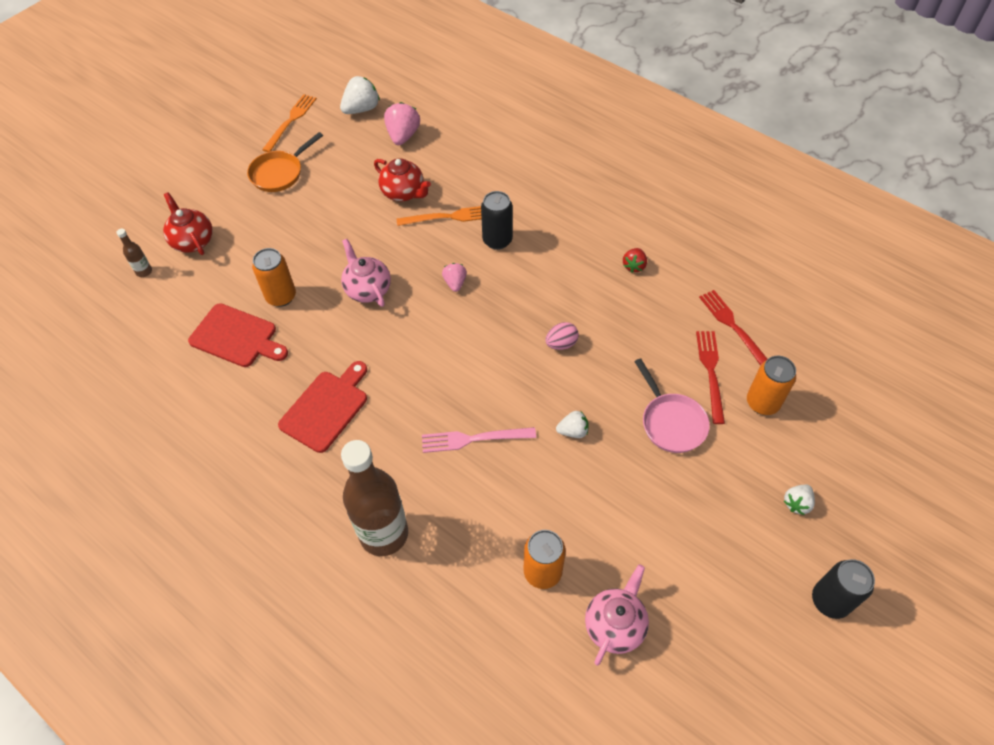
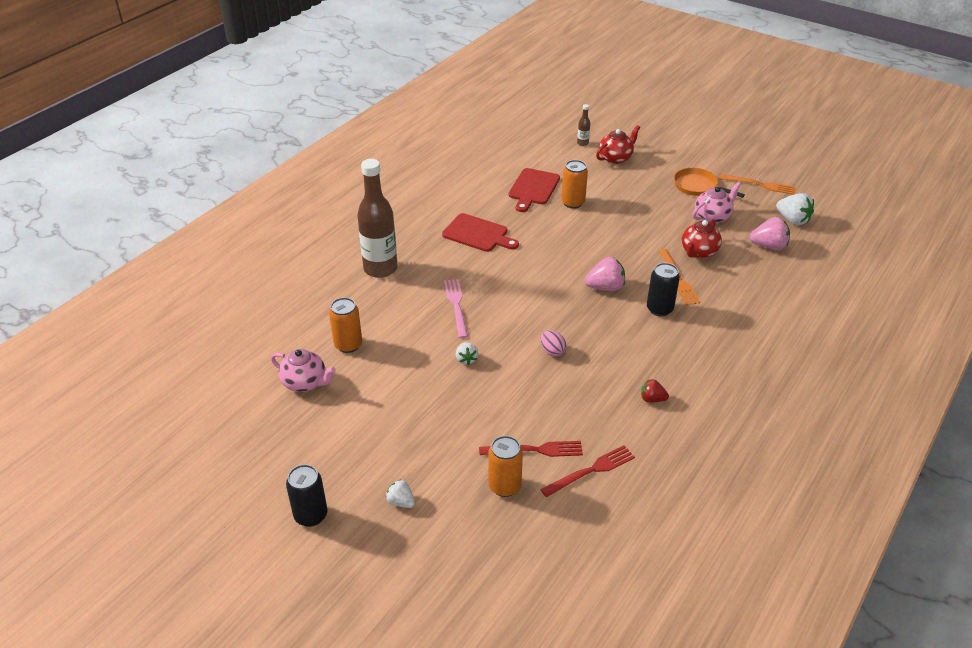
camera: 85 degrees right, 15 degrees down
(368, 289) = (588, 242): pink teapot -> pink teapot (712, 217)
(455, 283) = (605, 287): pink strawberry -> pink strawberry, size x1.66
(671, 422) = (479, 420): pink pan -> none

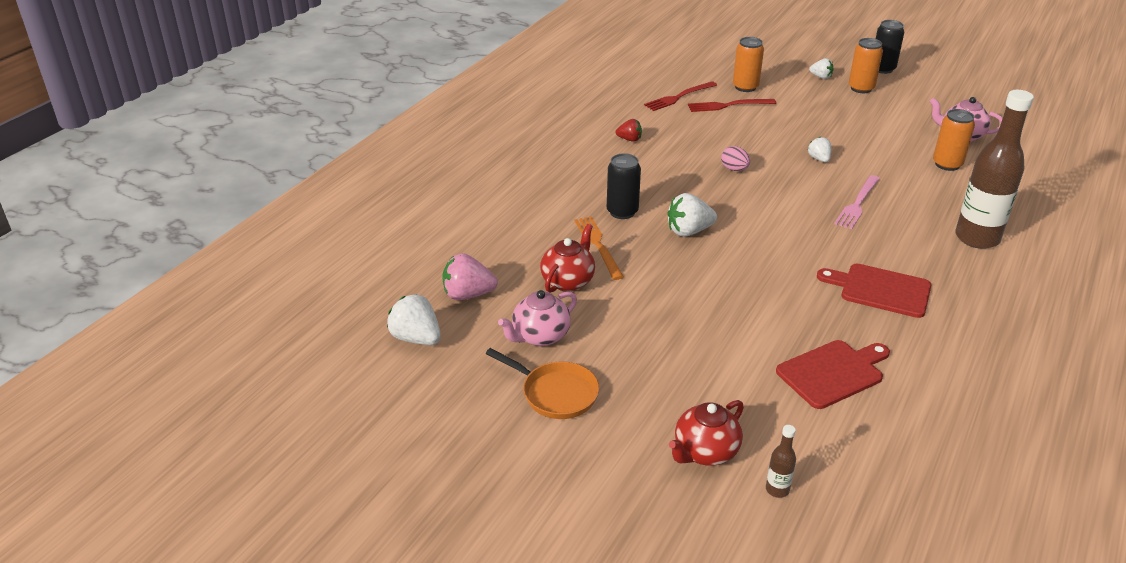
camera: 175 degrees right, 5 degrees down
(456, 305) = (857, 204): pink fork -> pink fork turned 45 degrees clockwise
(533, 188) = (833, 372): red cutting board -> red cutting board turned 45 degrees clockwise
(573, 203) = (760, 349): orange can -> orange can (861, 88)
(605, 287) = (689, 231): pink strawberry -> white strawberry
(760, 185) = (446, 404): orange fork -> none

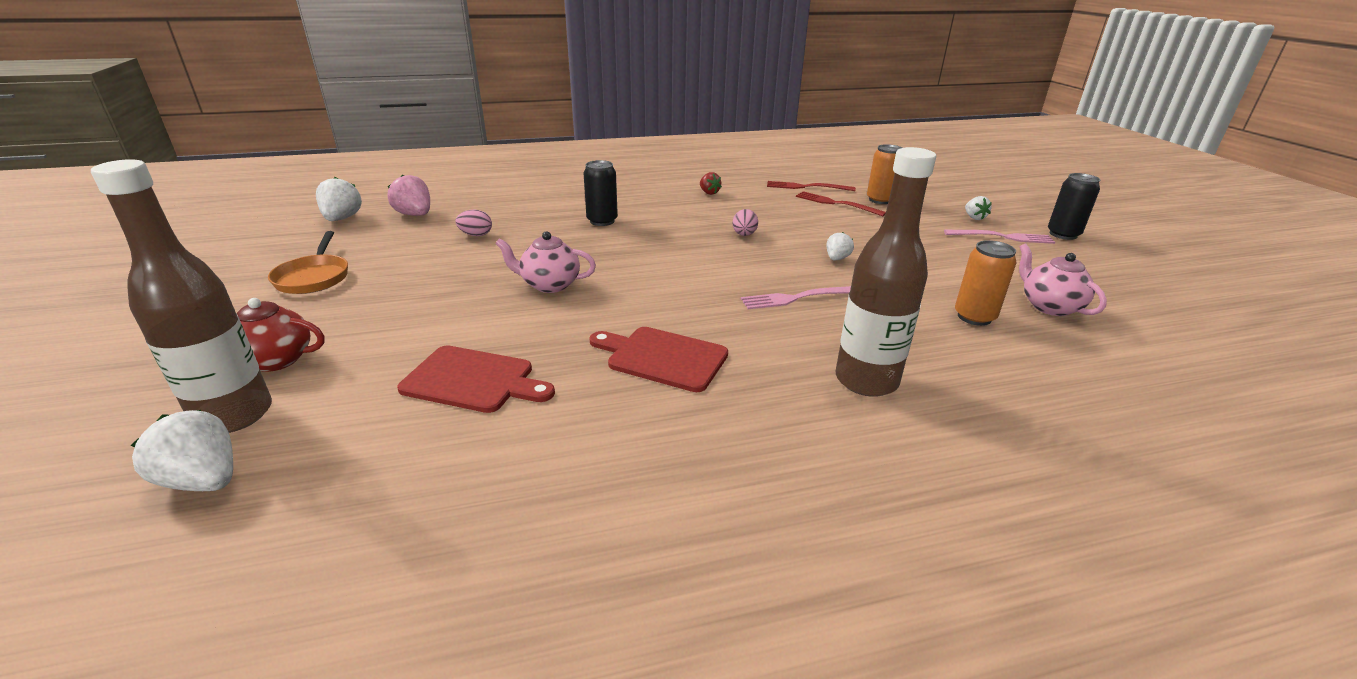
camera: 45 degrees right, 5 degrees down
(540, 336) = (388, 249): pink teapot -> pink teapot (549, 285)
(568, 281) = (476, 235): red teapot -> pink egg
(598, 245) = (541, 228): orange fork -> none
(689, 231) = (616, 249): white strawberry -> white strawberry (204, 480)
(777, 489) = (234, 415): brown bottle -> brown bottle, size x2.46
(861, 88) = (1002, 237): orange can -> pink fork
(880, 290) = (662, 358): red cutting board -> red cutting board turned 45 degrees counterclockwise

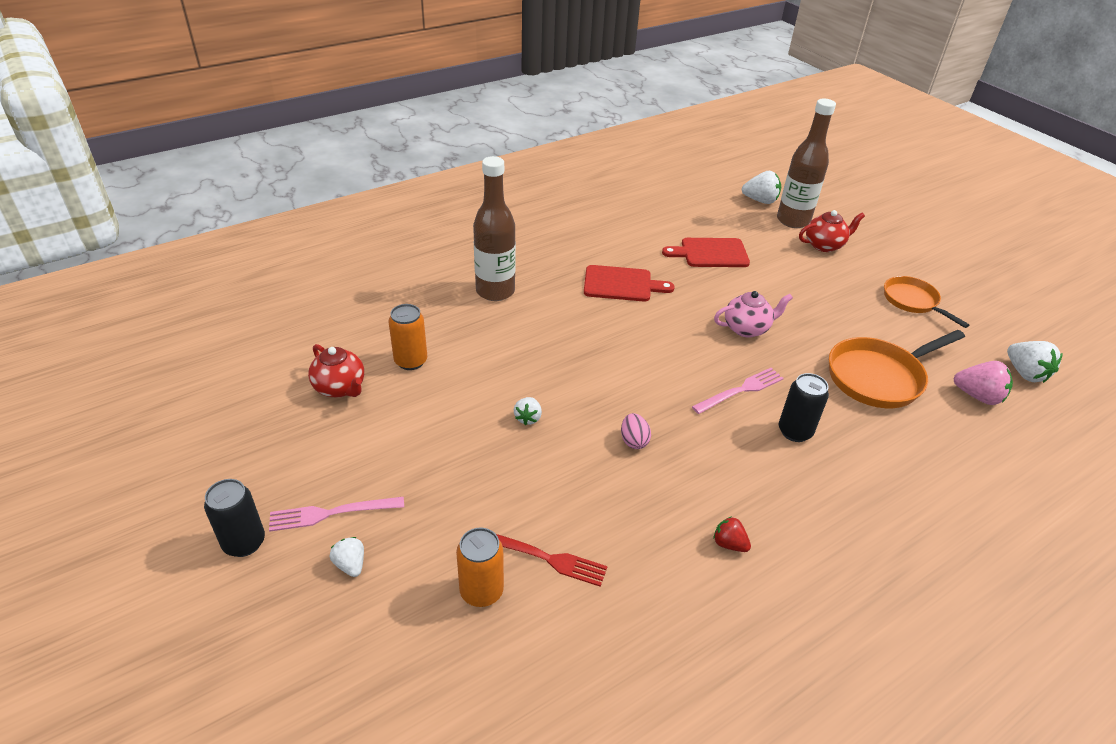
camera: 160 degrees right, 10 degrees up
(476, 235) = (878, 377): pink egg -> orange pan
(798, 298) = (552, 354): pink fork -> pink fork (741, 390)
(806, 187) = (600, 612): red fork -> none
(1049, 306) = (340, 388): pink teapot -> red teapot

